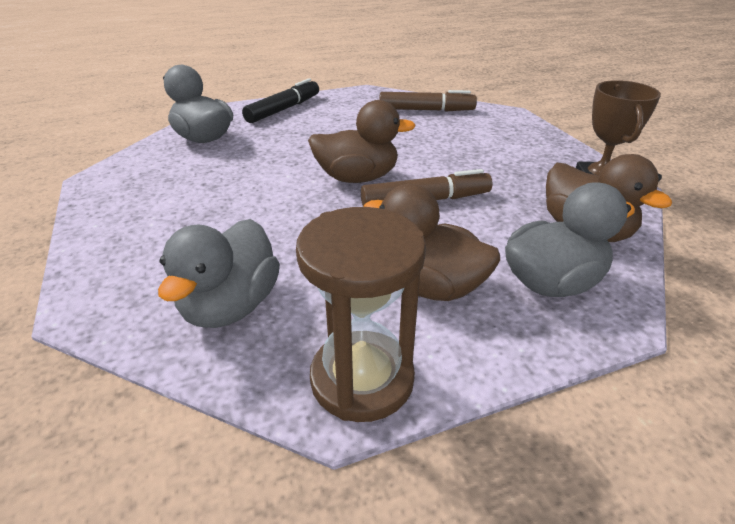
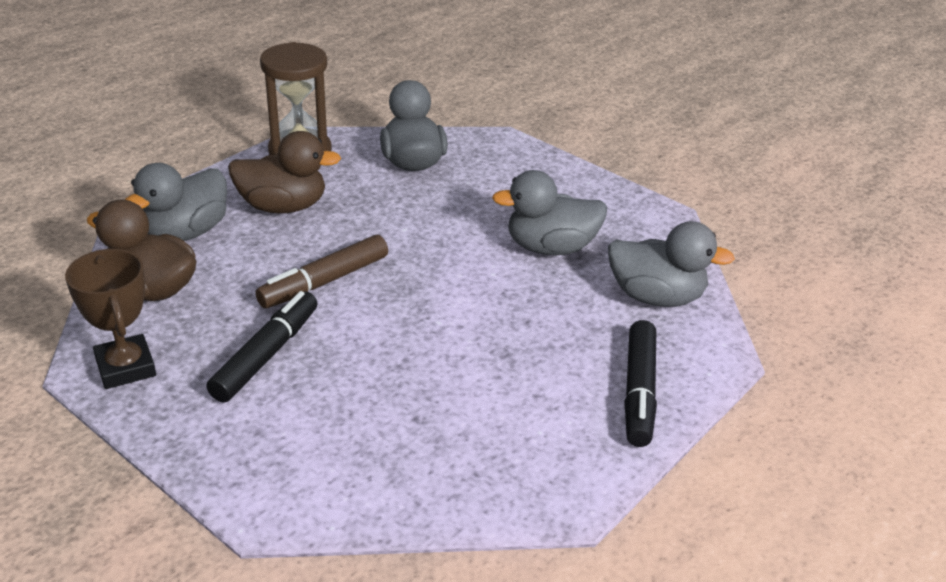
camera: 150 degrees right, 0 degrees up
(221, 180) = (550, 248): none -> grey duck
(357, 178) = (416, 291): brown duck -> none
(425, 110) = (419, 470): brown marker -> none
(492, 167) = (265, 355): none -> black marker

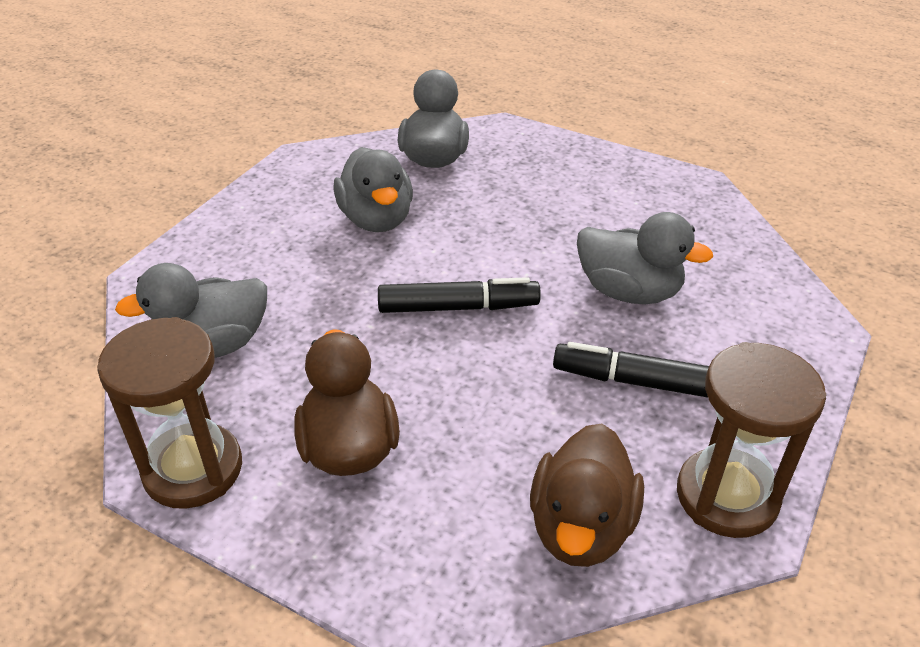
camera: 100 degrees left, 5 degrees up
(125, 367) = (727, 496): brown trophy -> brown hourglass
(186, 232) = (442, 537): grey duck -> grey duck (629, 291)
(325, 281) = (497, 367): brown marker -> none
(639, 391) = (562, 160): black marker -> black marker (457, 307)

